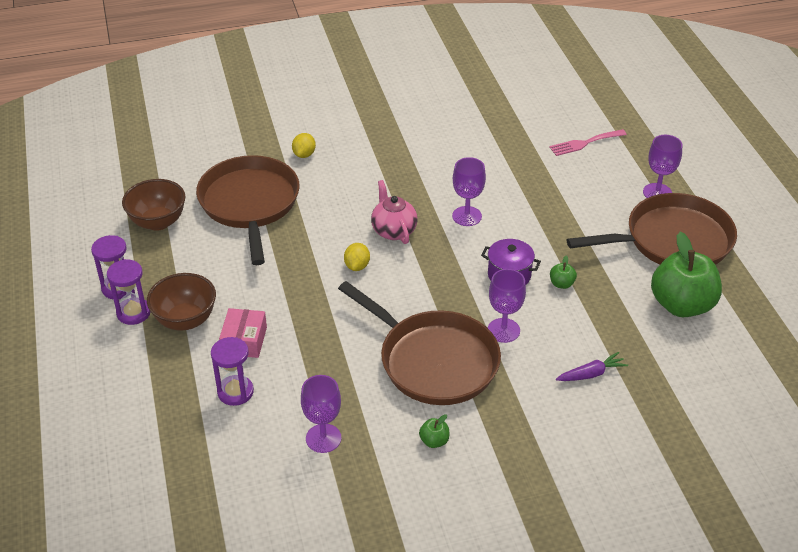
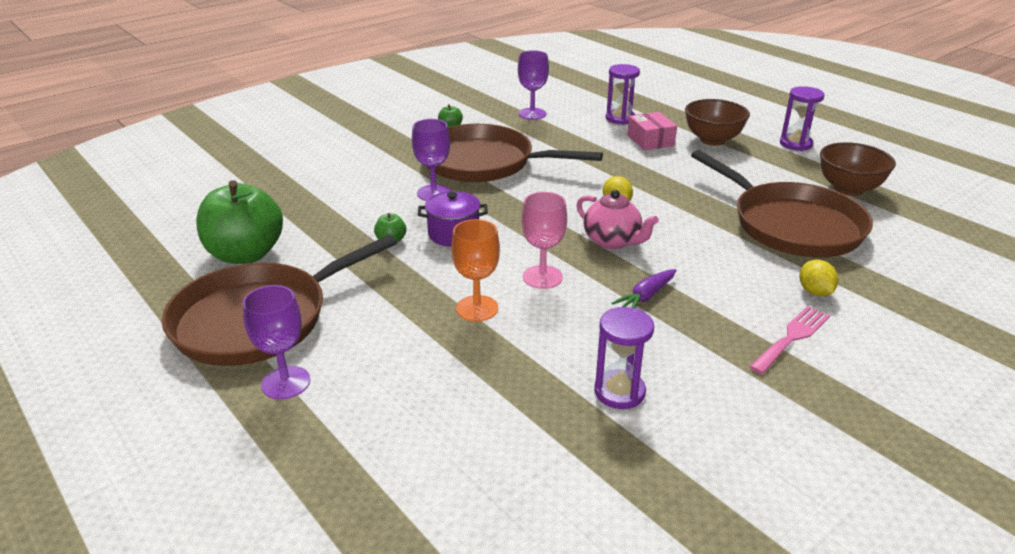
camera: 155 degrees right, 10 degrees down
(133, 313) = (758, 135): purple hourglass -> purple hourglass (619, 392)
(467, 216) = (542, 277): purple goblet -> pink goblet
(524, 206) = (477, 308): none -> orange goblet
(584, 143) = (431, 438): pink fork -> pink fork (792, 337)
(591, 374) = (336, 184): purple carrot -> purple carrot (645, 297)

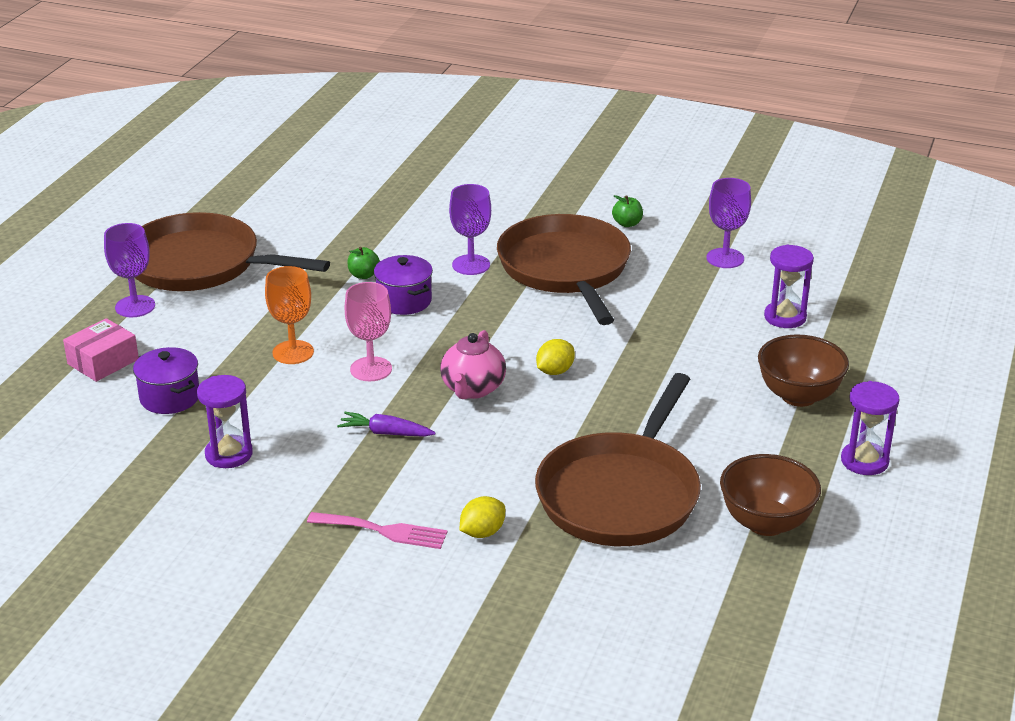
camera: 60 degrees right, 0 degrees up
(246, 254) = (282, 221): green apple -> none
(487, 404) = (170, 398): none -> purple pot
(650, 140) = (744, 353): pink box -> pink box (103, 361)

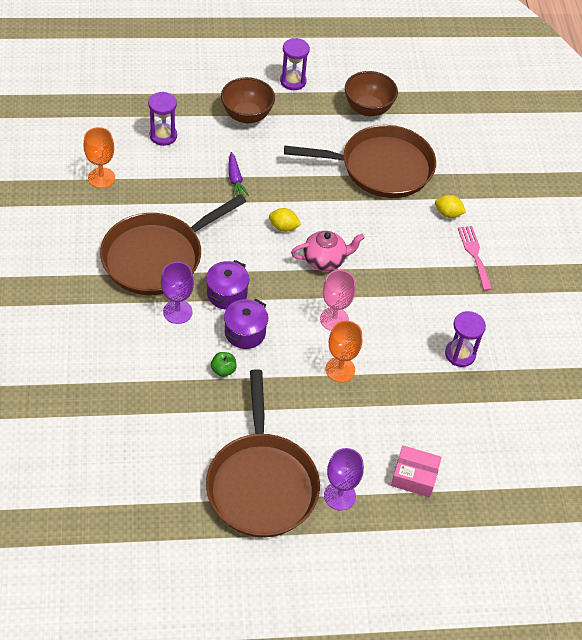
camera: 120 degrees left, 20 degrees up
(170, 398) = (427, 414): purple pot -> purple pot (227, 294)
(385, 433) = (393, 286): purple carrot -> purple carrot (235, 179)
(627, 224) = (75, 241): green apple -> none
(725, 258) = (101, 178): purple goblet -> orange goblet

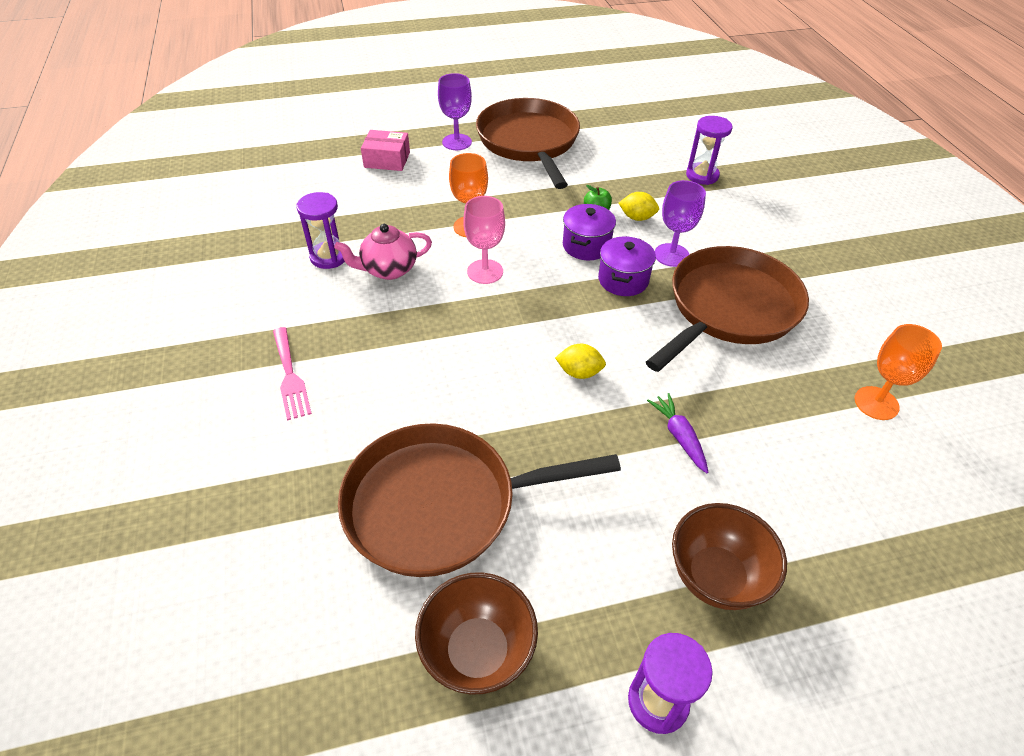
camera: 175 degrees right, 5 degrees down
(163, 136) = (837, 498): purple hourglass -> purple hourglass (702, 175)
(325, 260) = (509, 336): pink teapot -> pink teapot (388, 270)
(448, 214) = (324, 435): yellow lemon -> yellow lemon (637, 217)

